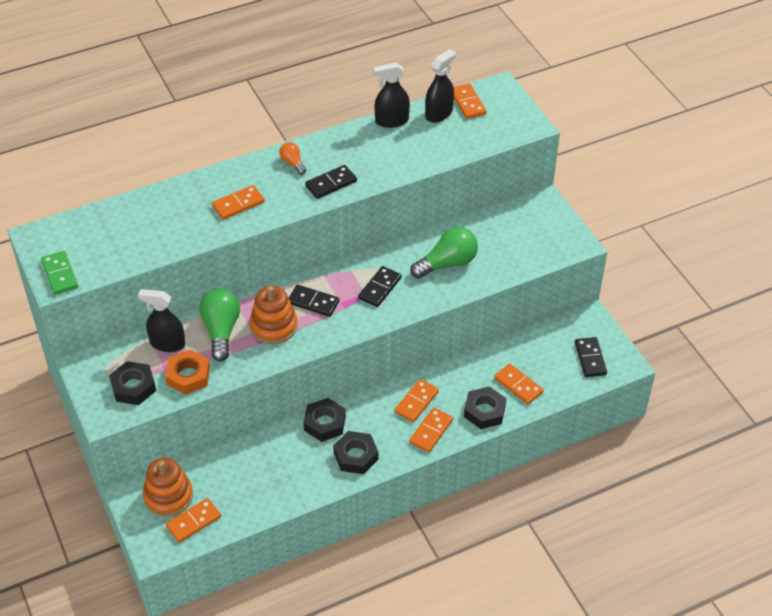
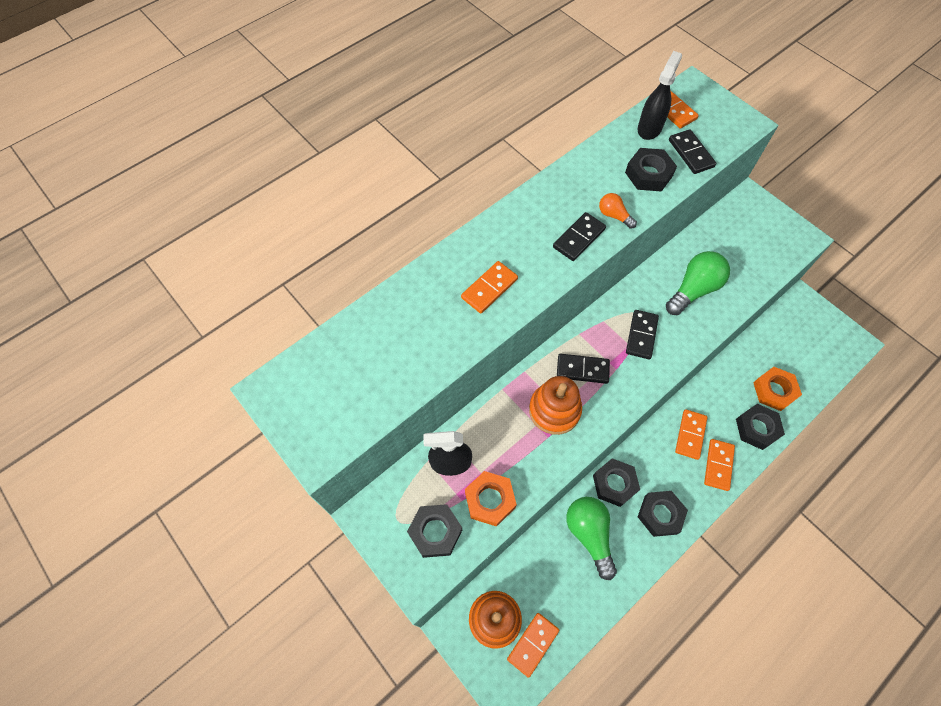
camera: 15 degrees left, 15 degrees up
(60, 274) = (318, 439): green domino -> none
(221, 331) = (502, 431): green light bulb -> green light bulb (589, 534)
(293, 163) = (526, 221): orange light bulb -> orange light bulb (614, 215)
(391, 121) = (606, 147): black spray bottle -> none
(418, 148) = (648, 174): none -> black nut
(518, 385) = (774, 391): orange domino -> orange nut
(590, 358) = (823, 345): black domino -> black domino (691, 153)

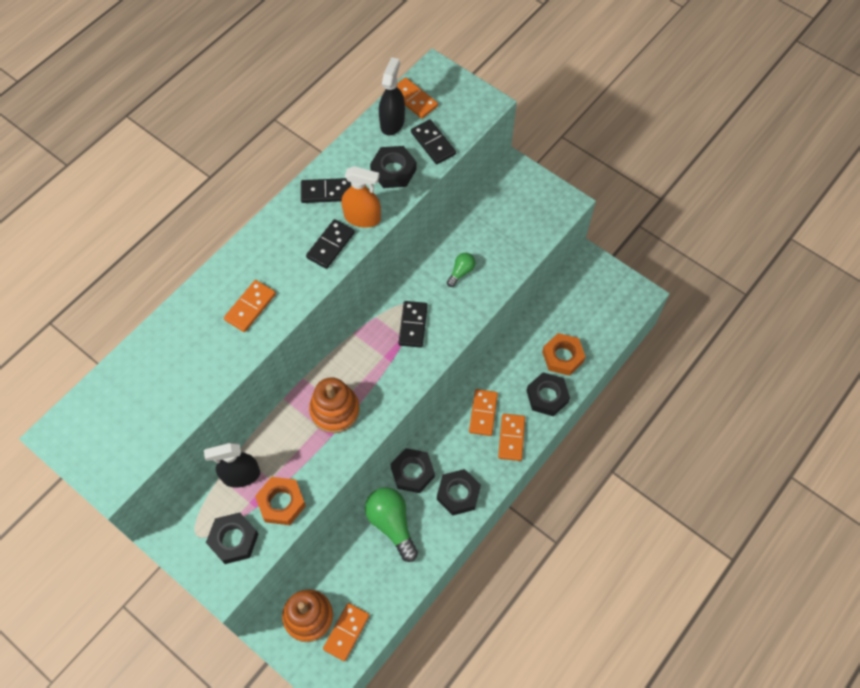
camera: 10 degrees left, 0 degrees up
(582, 369) = (358, 367): black domino -> black domino (326, 192)
(614, 215) = (362, 218): orange light bulb -> orange spray bottle
(693, 290) = (461, 272): green light bulb -> green light bulb, size x0.52

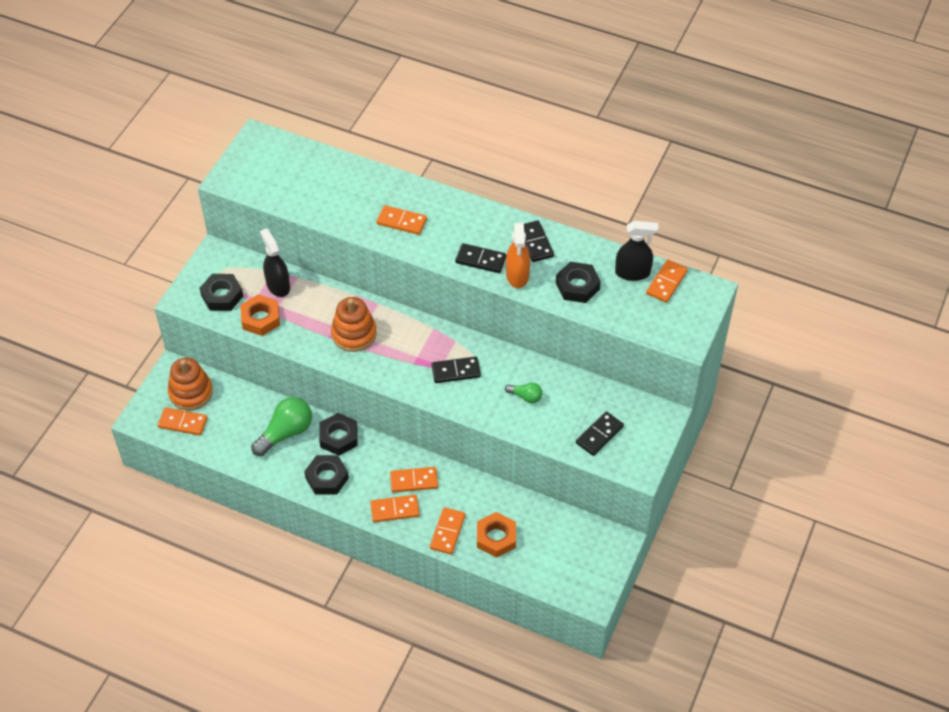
camera: 75 degrees right, 10 degrees down
(433, 143) = (620, 309): black domino -> black domino (599, 435)
(547, 396) = (447, 532): black nut -> orange domino

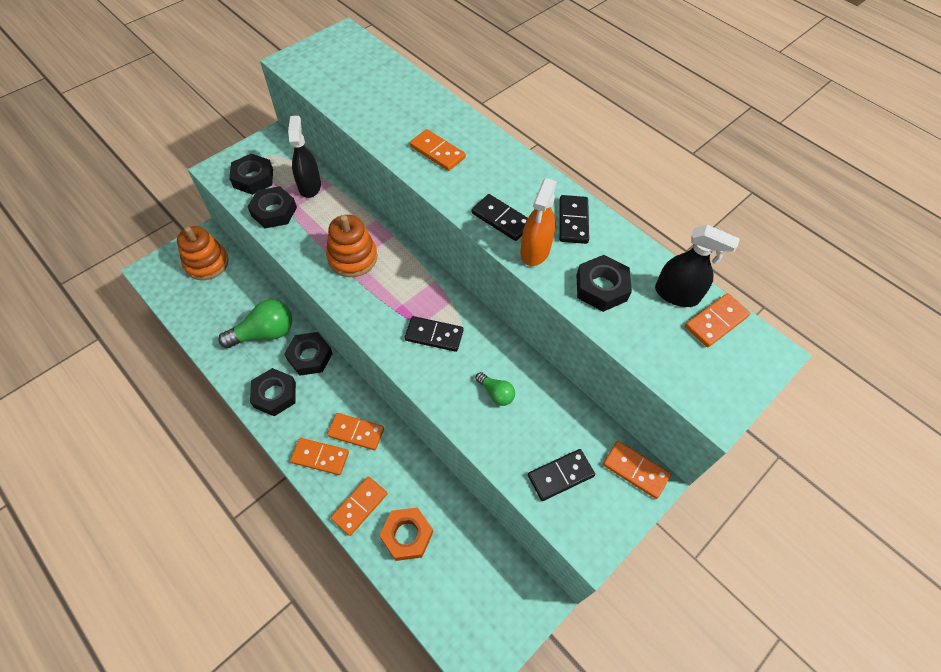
camera: 20 degrees right, 5 degrees up
(183, 422) = (182, 288): orange domino -> orange domino (635, 470)
(260, 318) = (274, 211): orange nut -> black nut

